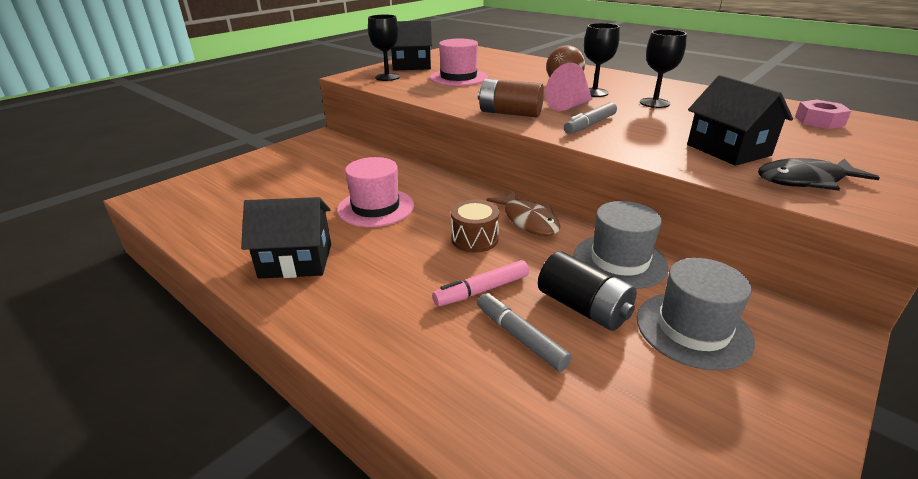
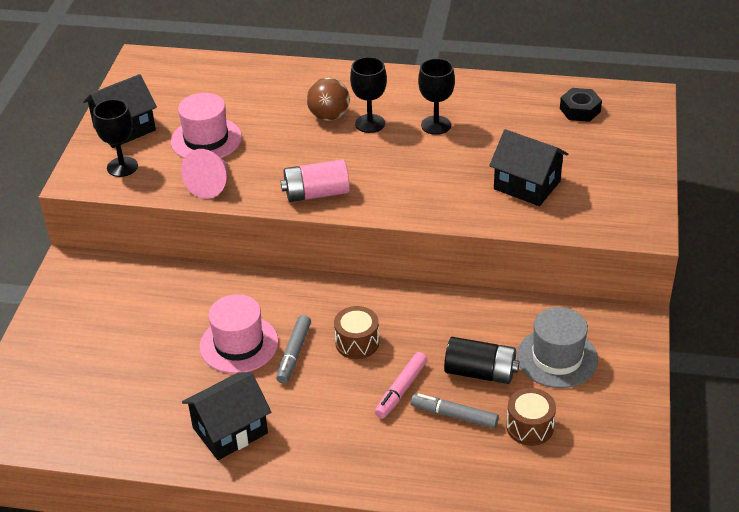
camera: 30 degrees left, 10 degrees up
(510, 113) = (316, 193): brown battery -> pink battery
(528, 220) = (386, 302): brown fish -> none
(569, 106) = (362, 159): pink cone -> pink cone (211, 185)
(590, 125) = (400, 186): grey marker -> grey marker (294, 354)
(610, 391) = (529, 427): none -> brown drum
(619, 261) = (481, 317): grey hat -> none
(805, 180) = (591, 207): black fish -> none
(819, 121) = (580, 110): pink nut -> black nut

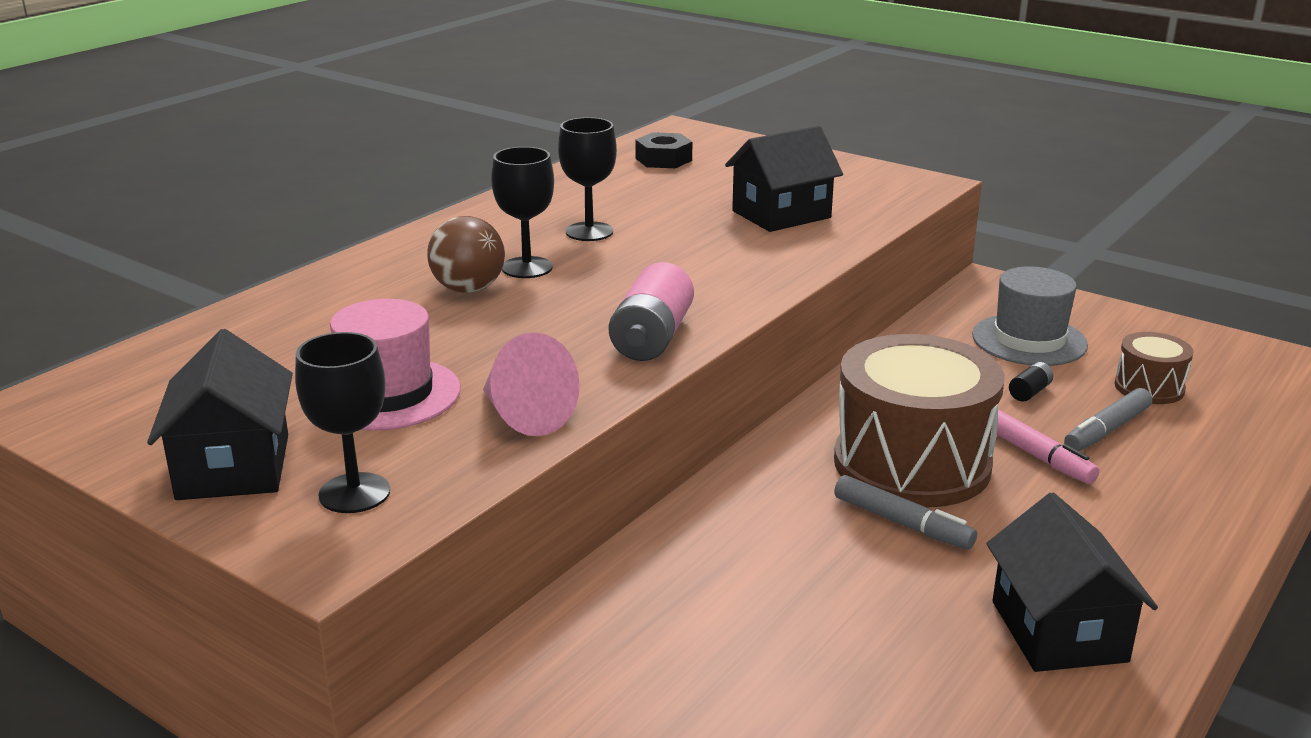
camera: 65 degrees left, 15 degrees down
(239, 344) = (843, 571): pink hat -> none
(357, 342) = (912, 464): brown drum -> brown drum, size x2.10
(480, 372) = (1029, 392): black battery -> black battery, size x0.47

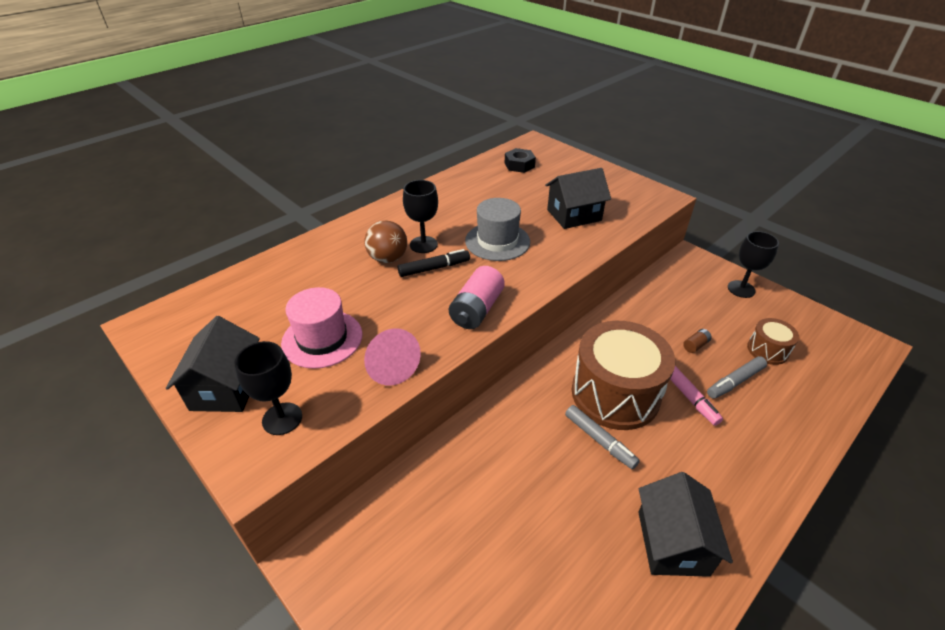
camera: 10 degrees right, 15 degrees up
(557, 295) = (434, 268): none -> black marker
(589, 232) = (464, 219): black goblet -> black goblet (741, 289)
(1029, 340) = (703, 304): grey hat -> grey hat (497, 241)
(1029, 392) = (695, 345): black battery -> brown battery

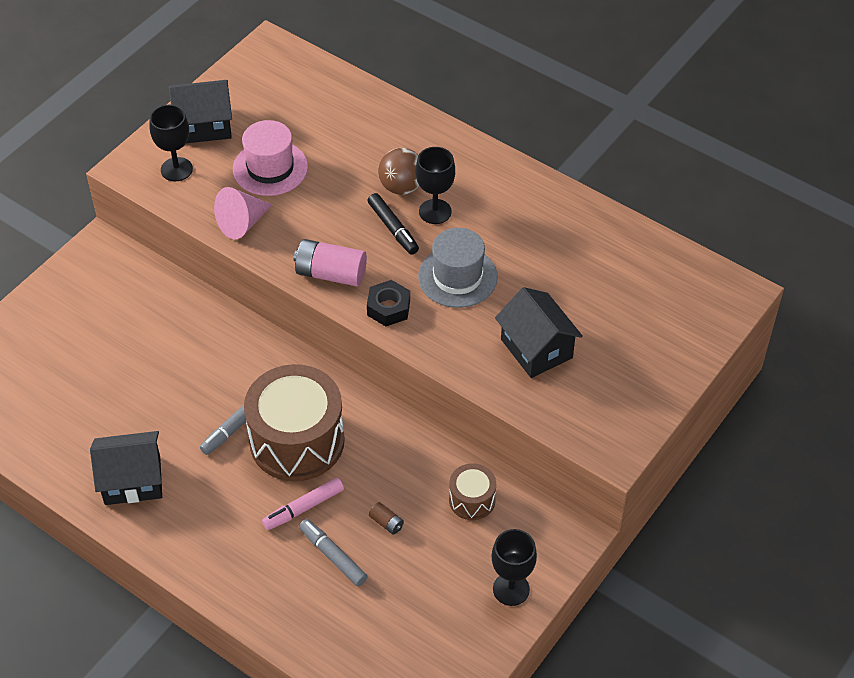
camera: 80 degrees right, 10 degrees up
(519, 165) = (656, 280): black nut -> black nut (388, 308)
(767, 350) = (392, 599): brown drum -> brown drum (472, 500)

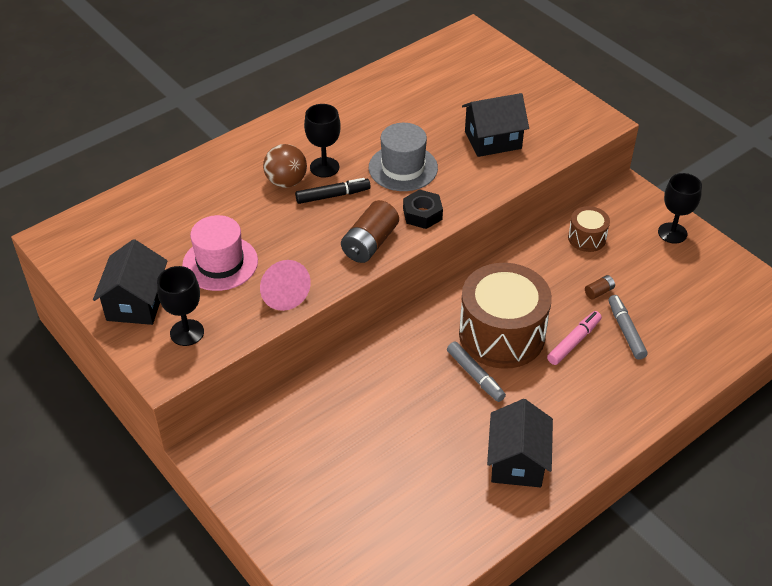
camera: 75 degrees left, 5 degrees down
(303, 508) = (574, 342): pink marker -> pink marker turned 120 degrees counterclockwise
(331, 274) = (370, 243): pink battery -> brown battery
(333, 556) = (626, 331): grey marker -> grey marker turned 105 degrees clockwise

